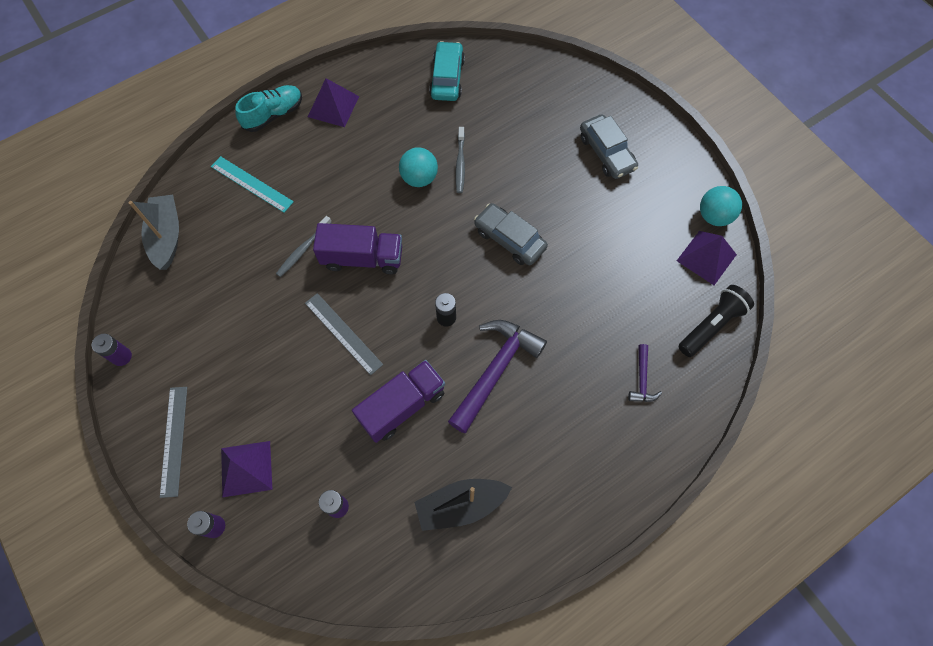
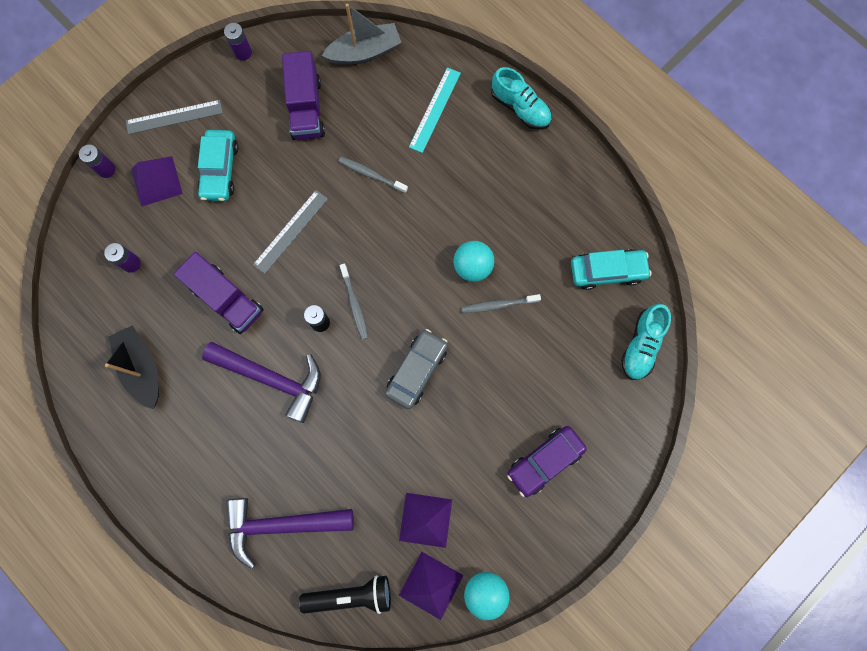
camera: 80 degrees right, 10 degrees up
(254, 397) = (220, 170): none -> turquoise car
(333, 106) = (543, 163): purple pyramid -> purple pyramid (425, 520)
(362, 258) = (371, 231): purple truck -> purple truck (306, 108)
(434, 283) = (354, 304): none -> grey toothbrush
(517, 67) = (641, 345): none -> turquoise shoe
(606, 152) = (544, 461): grey car -> purple car
(642, 379) = (282, 524): purple hammer -> purple hammer, size x2.08
(711, 325) = (351, 595): black flashlight -> black flashlight turned 45 degrees counterclockwise

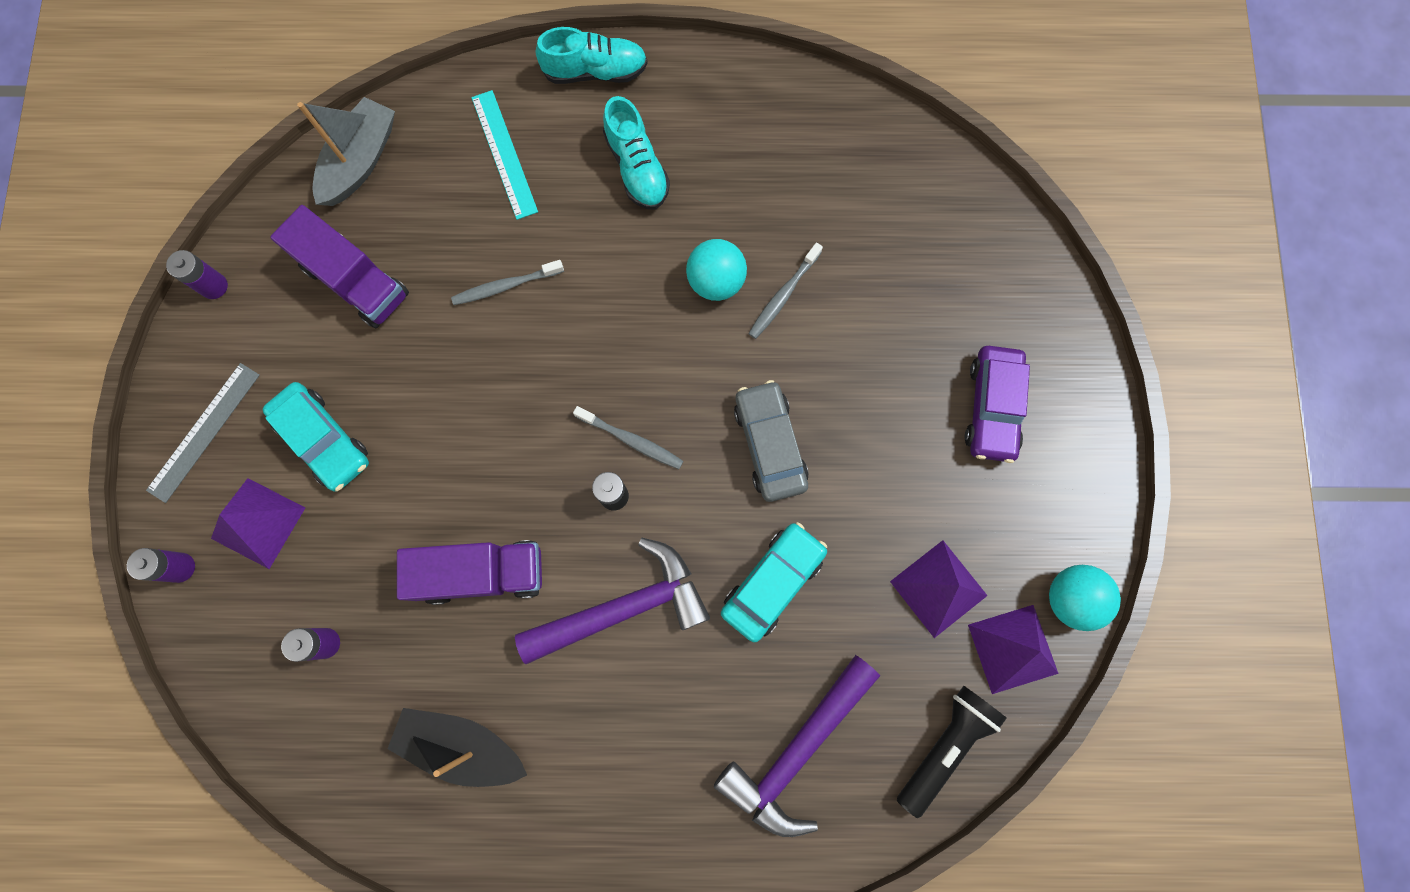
camera: 45 degrees left, 0 degrees up
(290, 231) = (478, 430): grey ruler -> none
(607, 271) = (856, 158): turquoise car -> turquoise car (772, 582)
(641, 345) = (964, 201): turquoise shoe -> turquoise shoe (637, 168)

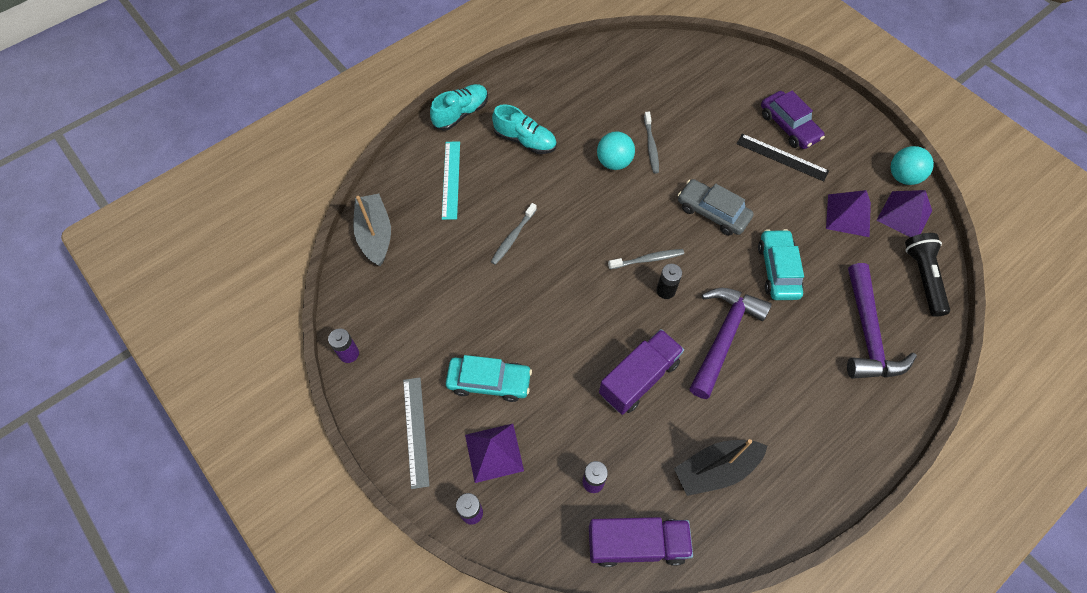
camera: 40 degrees left, 15 degrees down
(356, 281) = (429, 292): purple truck -> purple truck (636, 544)
(504, 154) = (451, 179): turquoise ruler -> turquoise ruler turned 60 degrees clockwise
(936, 442) = (782, 157): none -> black ruler

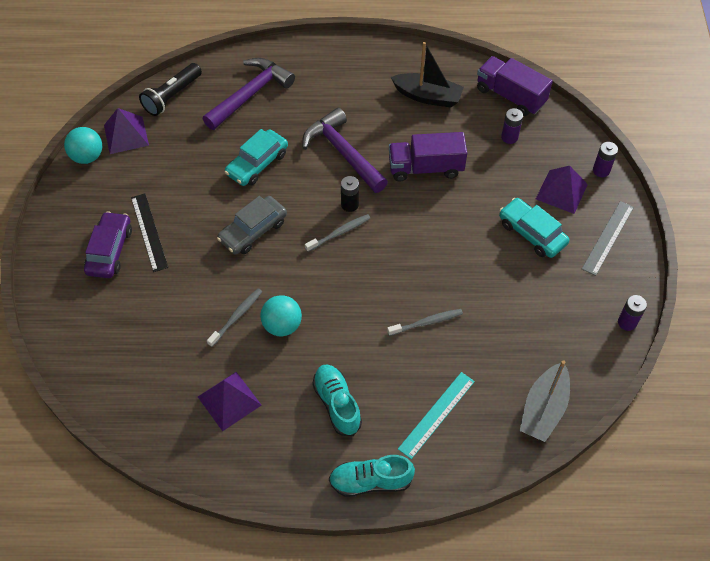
camera: 140 degrees left, 5 degrees down
(647, 259) = (339, 233): grey toothbrush -> grey toothbrush turned 120 degrees clockwise
(712, 212) = (253, 231): grey car -> grey car turned 60 degrees clockwise
(723, 337) = (343, 153): purple hammer -> purple hammer turned 75 degrees clockwise
(848, 215) = (162, 161): purple pyramid -> purple pyramid (229, 401)

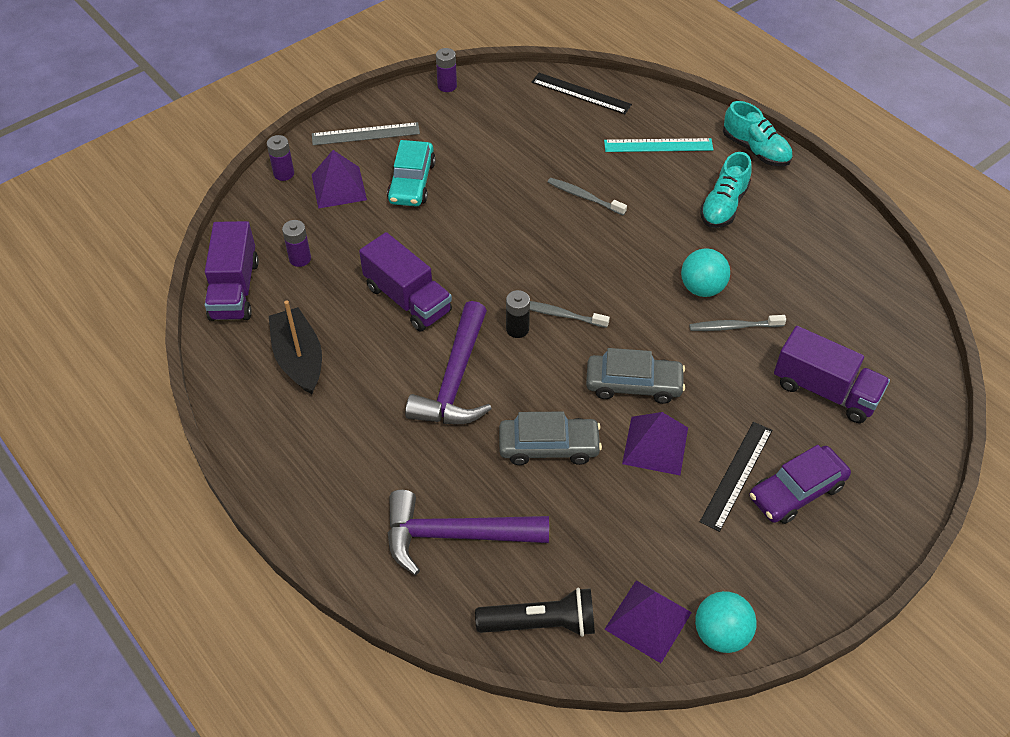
camera: 130 degrees left, 5 degrees down
(145, 323) = (825, 390): none -> purple truck
(229, 401) = (808, 274): purple pyramid -> purple pyramid (655, 445)
(257, 164) = (548, 446): turquoise car -> grey car
(543, 409) = (581, 93): grey boat -> black ruler

